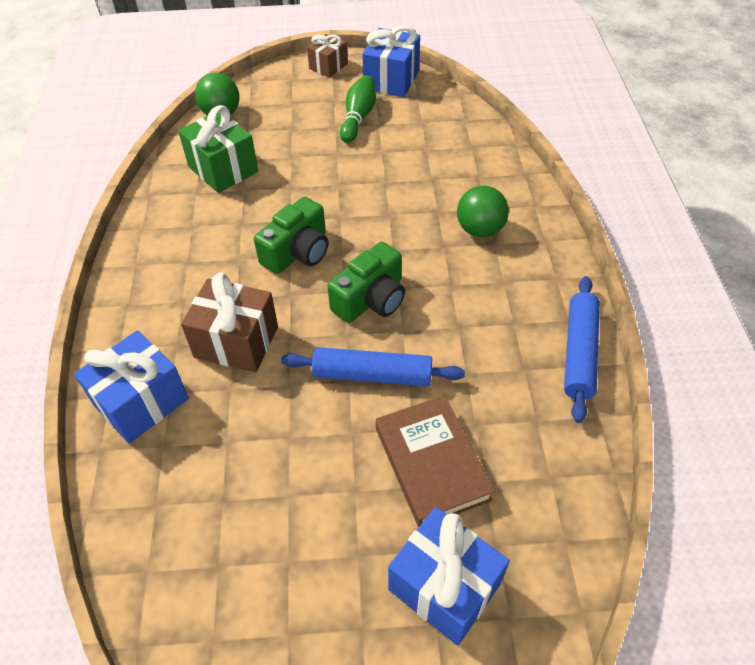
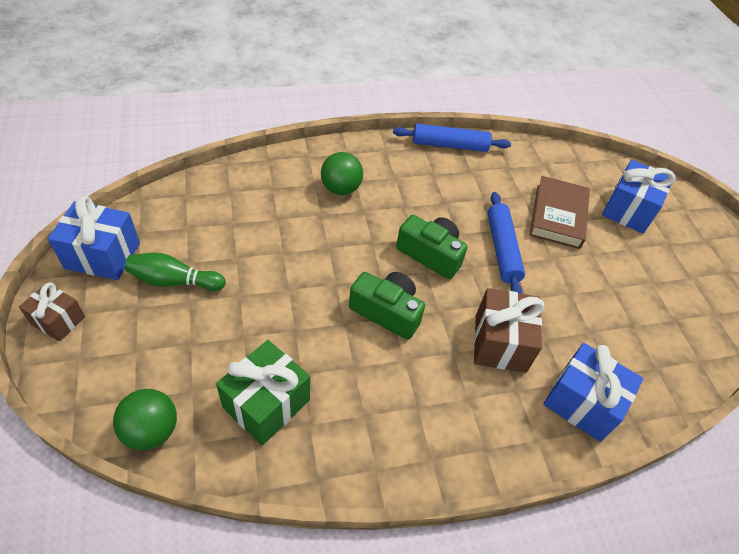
camera: 105 degrees left, 0 degrees up
(431, 463) = (558, 216): brown book -> brown book turned 45 degrees counterclockwise

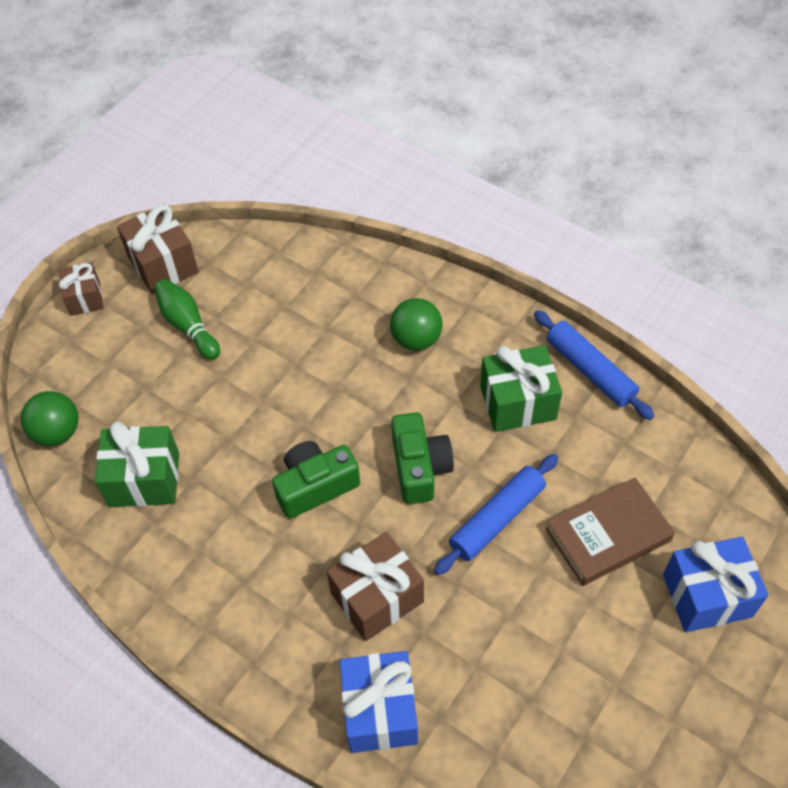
camera: 55 degrees right, 5 degrees up
(102, 255) = (163, 264): blue gift -> brown gift
(387, 312) = (315, 486): green camera -> green camera turned 105 degrees counterclockwise
(436, 184) = (517, 402): none -> green gift

